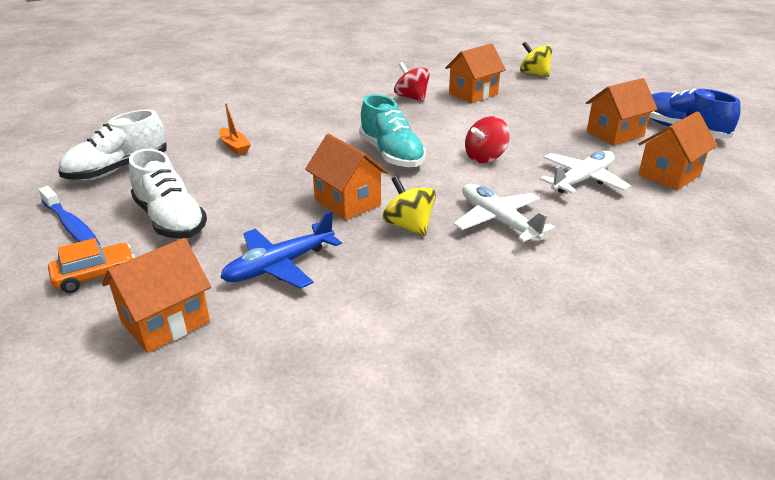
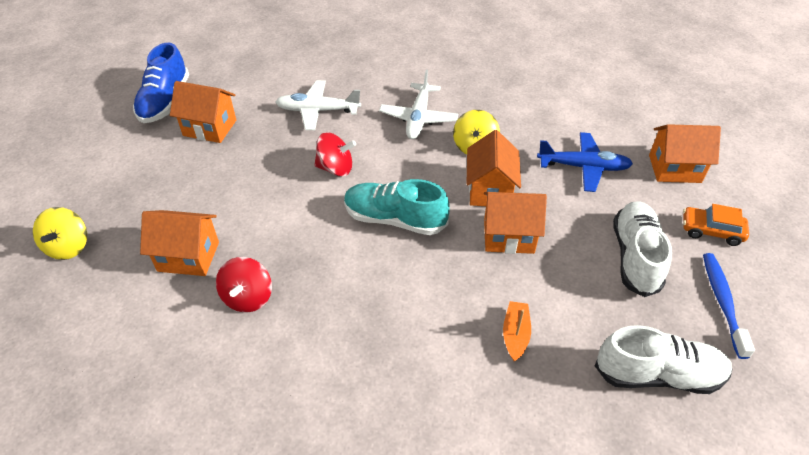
camera: 135 degrees left, 15 degrees up
(391, 154) = (395, 219): turquoise shoe -> turquoise shoe turned 90 degrees counterclockwise
(669, 175) = (265, 82): orange house -> orange house (508, 236)

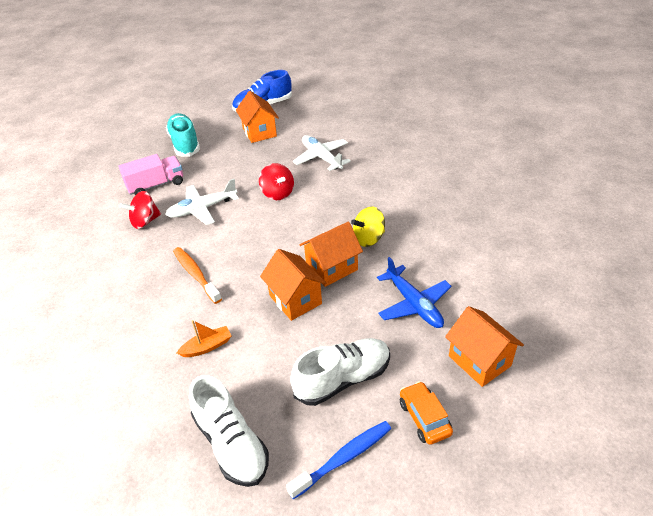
camera: 55 degrees right, 5 degrees down
(69, 247) = (129, 147): yellow spinning top -> none
(188, 256) = (156, 185): orange house -> pink truck
(395, 219) = (258, 241): turquoise shoe -> turquoise shoe (185, 144)
(395, 293) = (195, 274): none -> orange toothbrush
(418, 118) = (367, 199): white plane -> white plane (202, 209)

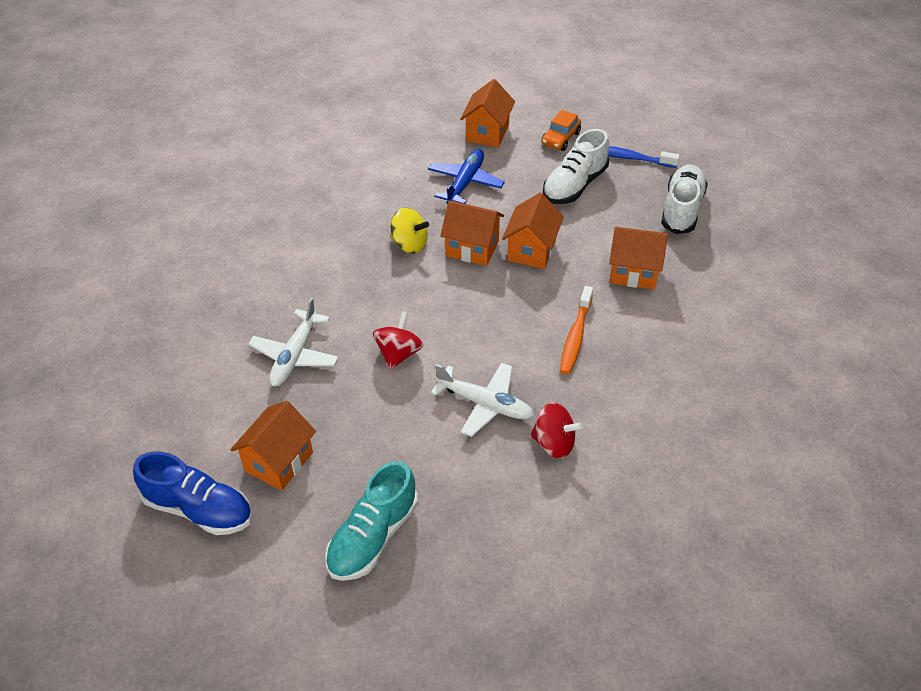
camera: 130 degrees left, 5 degrees up
(156, 185) = (487, 490): pink truck -> none
(207, 347) = (633, 272): orange boat -> orange house
(343, 379) = (574, 185): white shoe -> white shoe turned 75 degrees counterclockwise

